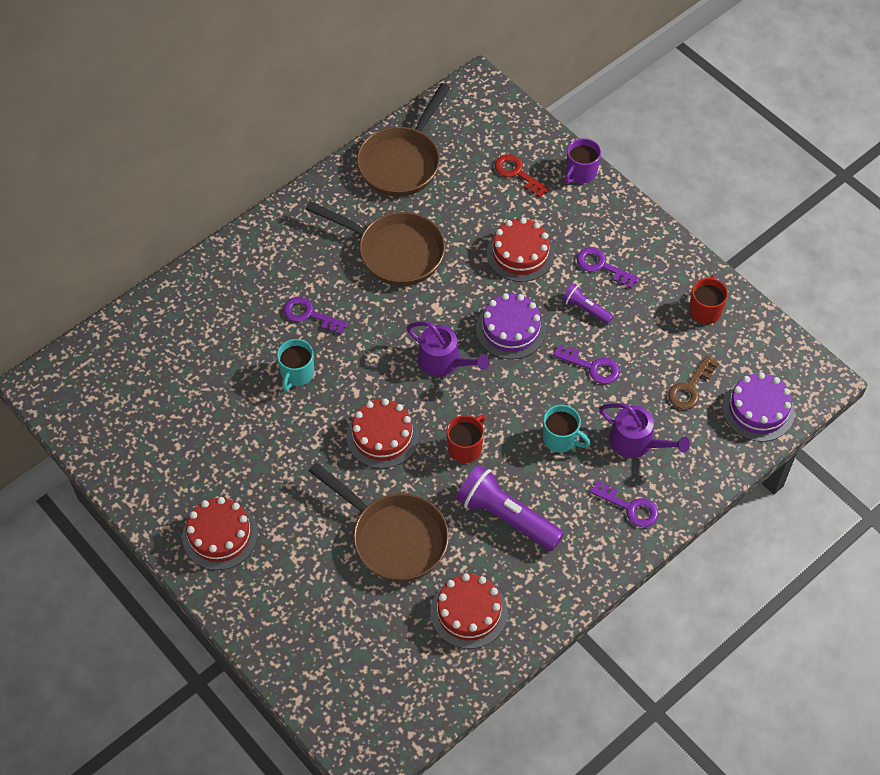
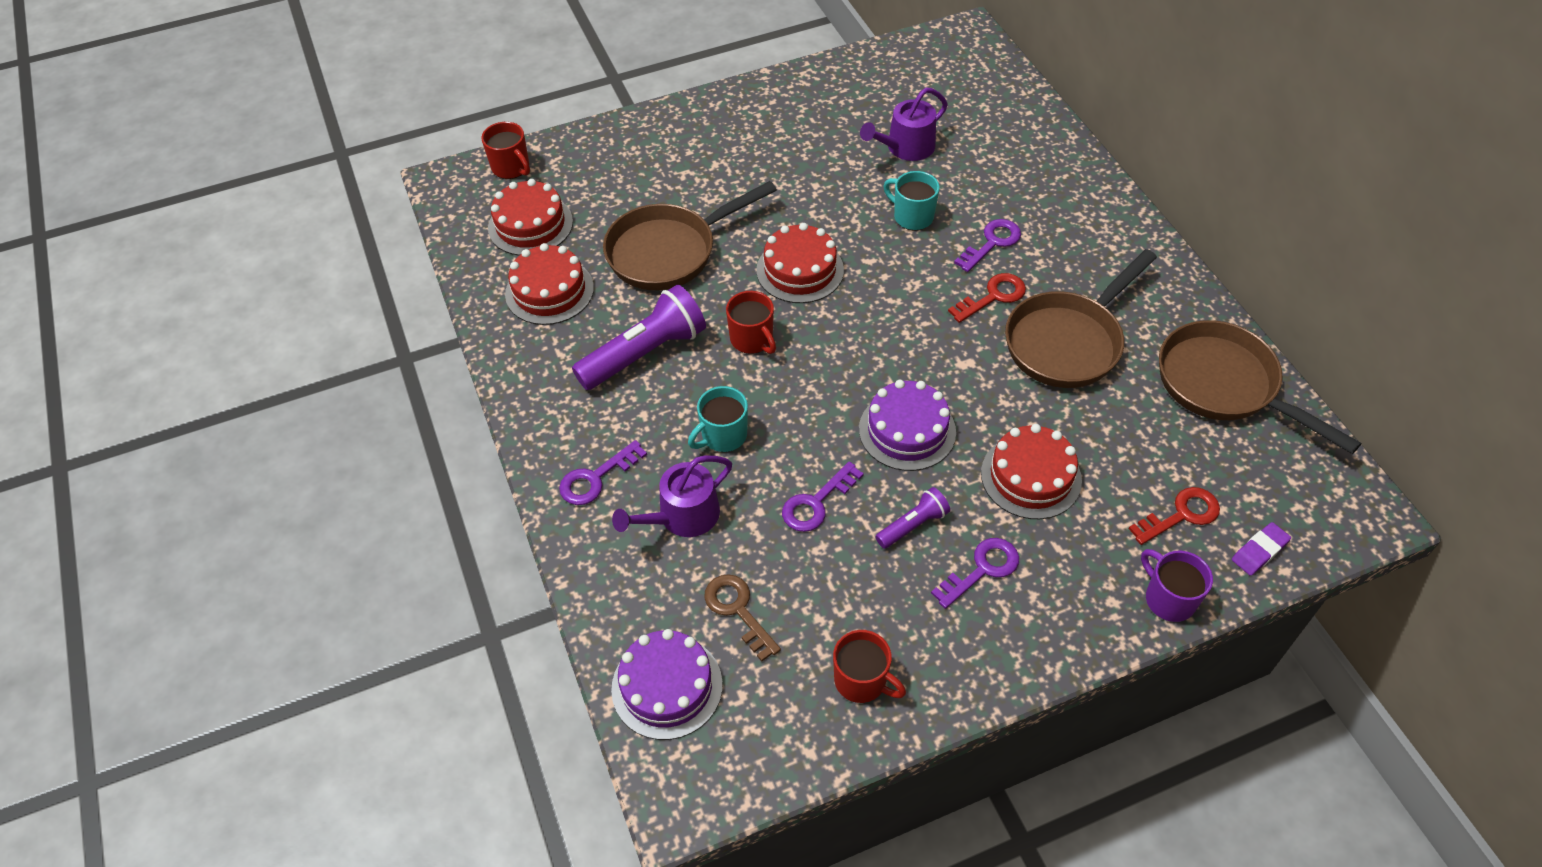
camera: 110 degrees right, 5 degrees down
(220, 535) = (738, 125): red cake -> red cake (530, 225)
(332, 709) = (511, 168): none -> red mug
(366, 303) = (993, 296): none -> red key
(443, 361) = (881, 349): purple watering can -> purple watering can (906, 147)
(528, 134) = (1259, 551): none -> purple eraser

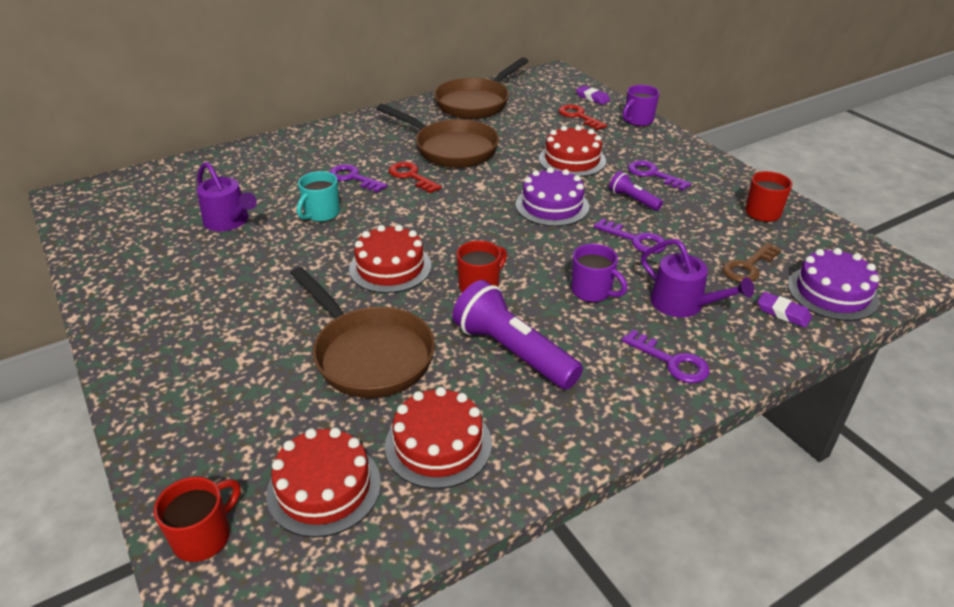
camera: 100 degrees left, 15 degrees down
(643, 613) = (783, 313): none -> purple eraser
(723, 436) = (592, 291): turquoise mug -> purple mug

